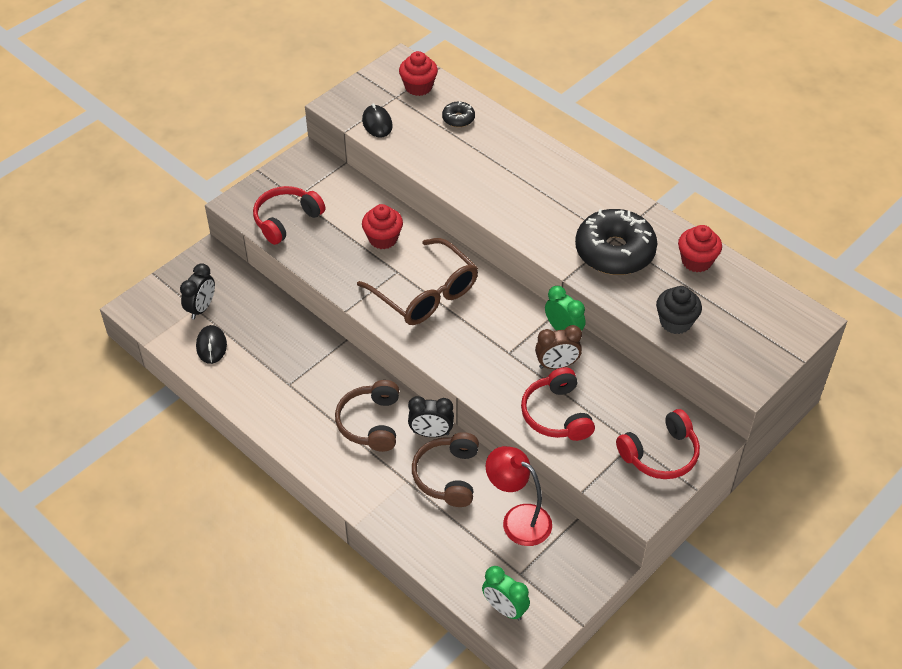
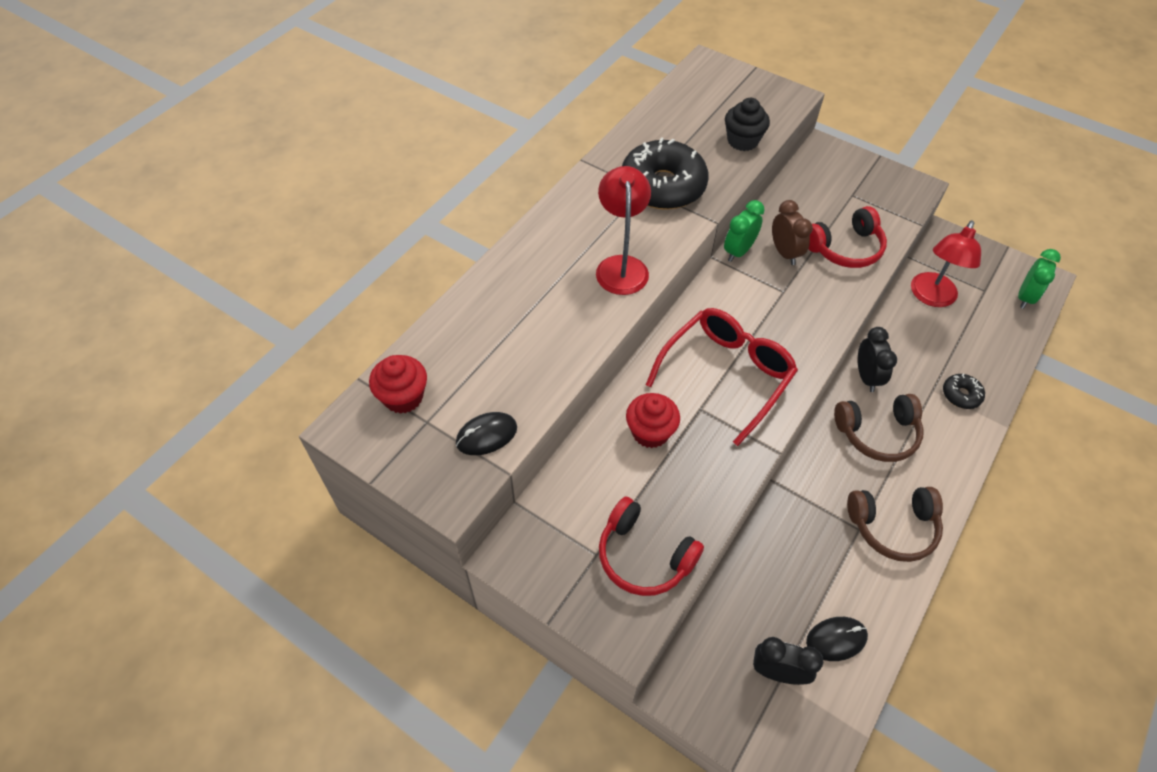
camera: 100 degrees left, 5 degrees up
(426, 294) = (726, 374): brown glasses -> red glasses
(447, 476) = (911, 356): brown headphones -> brown headphones (893, 527)
(458, 118) = (466, 343): black donut -> black donut (961, 395)
(520, 210) = (621, 266): none -> red lamp
(660, 454) = (856, 177): red headphones -> none
(696, 261) = (658, 130): red cupcake -> none

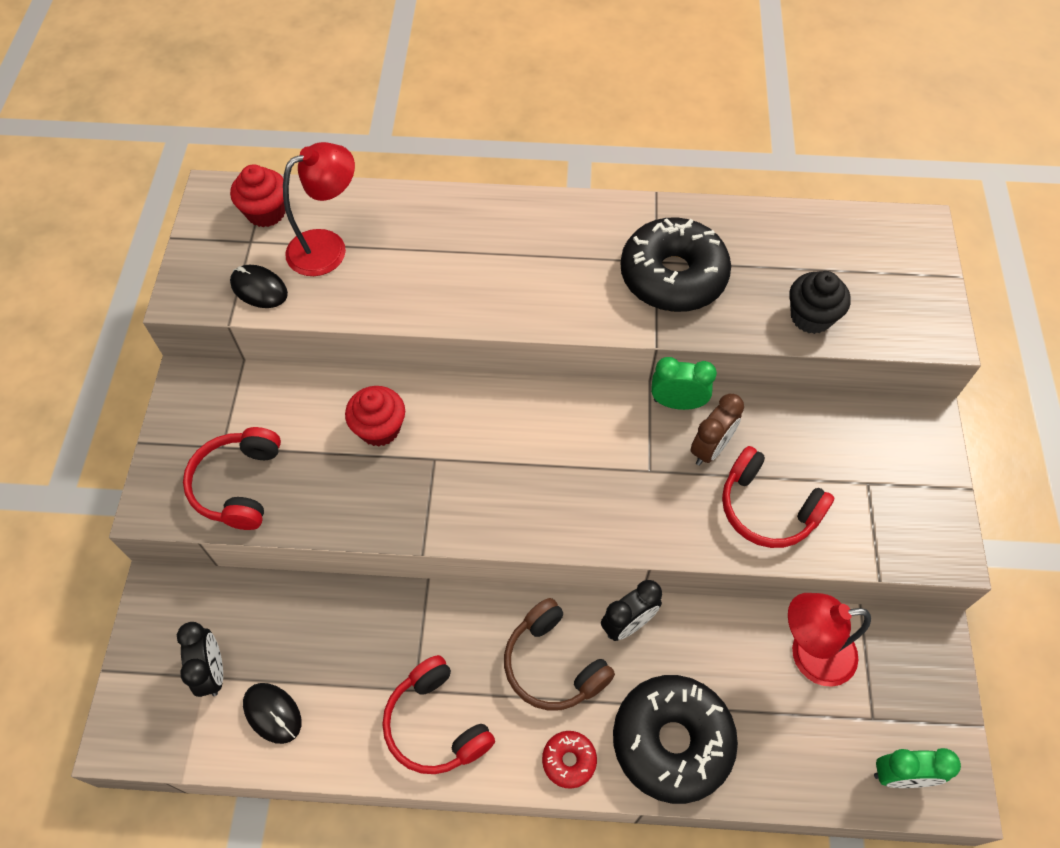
camera: 60 degrees right, 5 degrees up
(621, 266) = (529, 293): red lamp -> red lamp (328, 247)
(726, 374) = (493, 464): red glasses -> none
(893, 527) = (436, 724): brown headphones -> red headphones
(952, 458) = (569, 760): none -> red donut
(961, 395) = (672, 741): black donut -> black donut, size x2.25

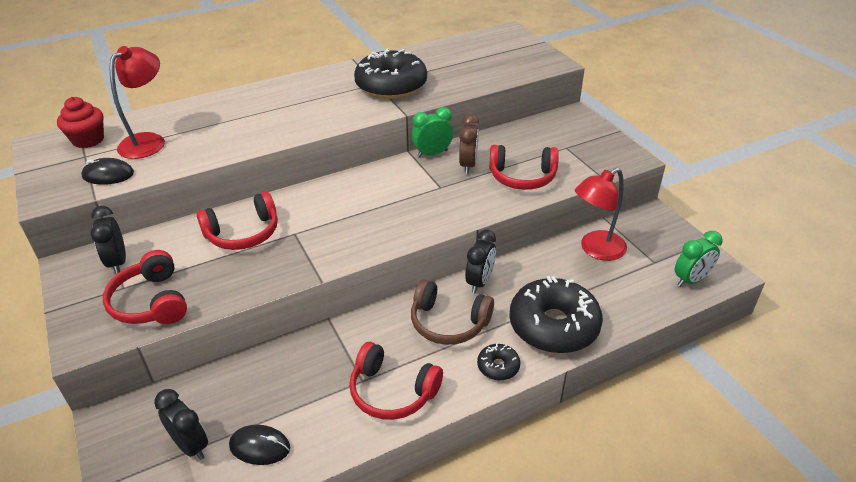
camera: 30 degrees left, 20 degrees down
(233, 404) = (118, 262): none -> black clock
(379, 428) = (243, 233): red cupcake -> red headphones
(569, 760) = (498, 366): red donut -> black donut
(811, 317) = (482, 77): black cupcake -> none

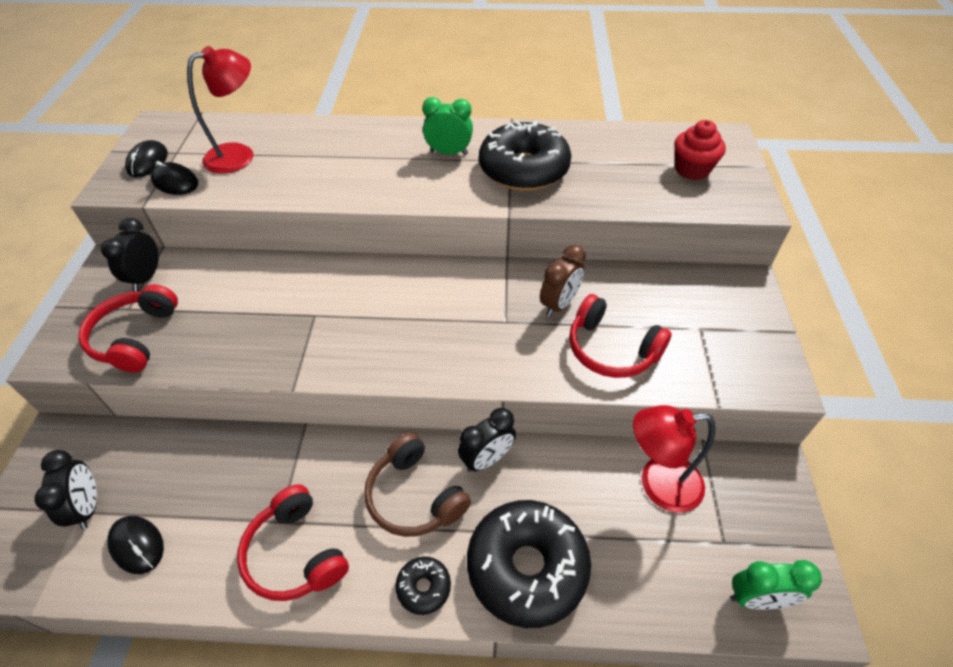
camera: 30 degrees right, 10 degrees up
(64, 170) = (148, 162): none -> black mouse
(88, 140) = (194, 134): red cupcake -> red cupcake (692, 170)
(243, 233) = (269, 293): red headphones -> none
(432, 154) = (530, 271): green clock -> green clock (449, 153)

